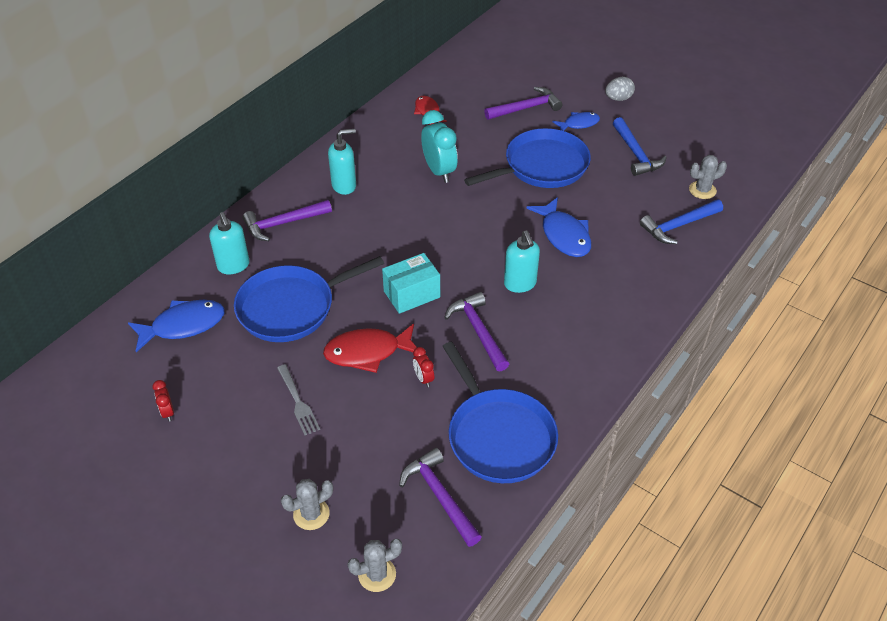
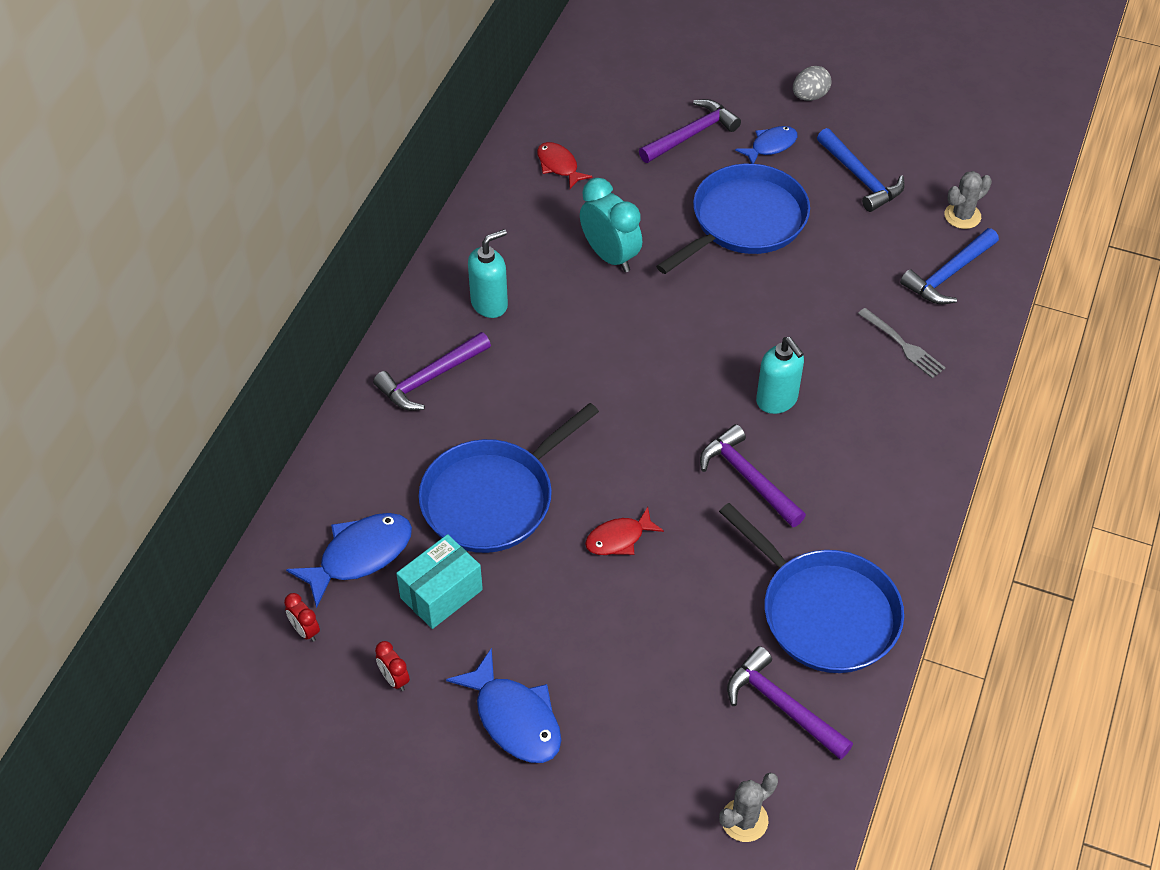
camera: 15 degrees left, 5 degrees up
(233, 266) = (389, 455): turquoise soap dispenser -> none
(297, 401) = (556, 626): grey fork -> grey fork (902, 345)
(311, 514) = (635, 766): grey cactus -> none
(368, 352) = (619, 538): red fish -> red fish, size x0.62
(411, 294) = (643, 445): turquoise box -> turquoise box (441, 594)
(423, 378) = (704, 558): red clock -> red clock (305, 631)
(564, 235) = (808, 318): blue fish -> blue fish (514, 718)

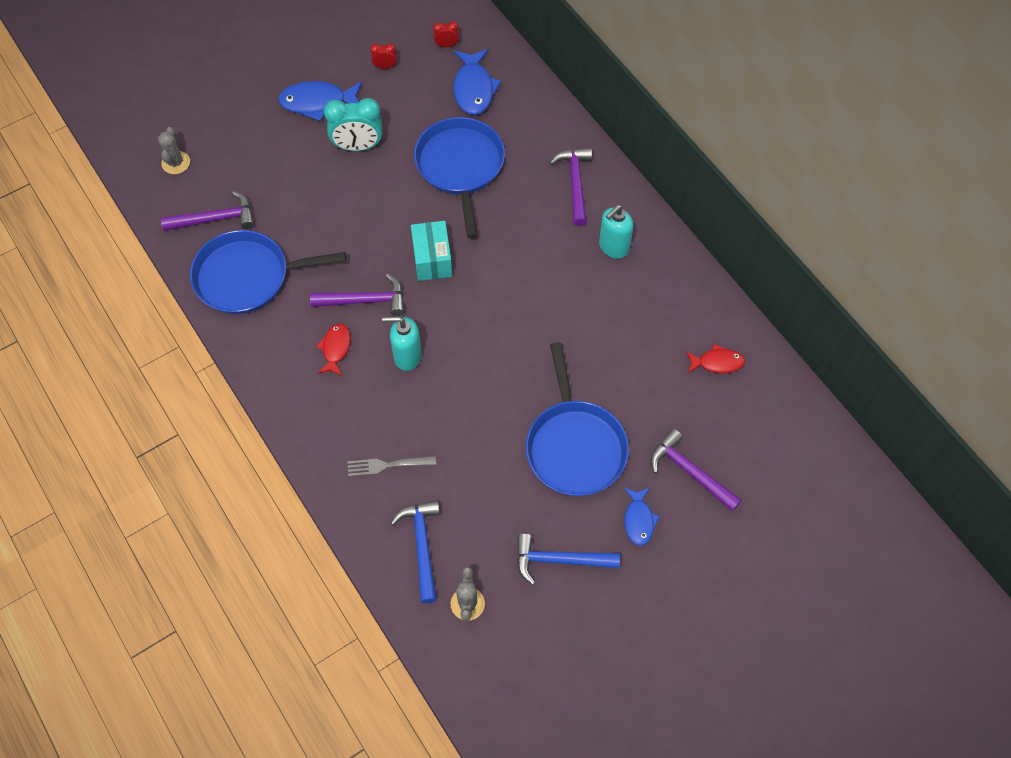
camera: 125 degrees right, 10 degrees up
(441, 594) = (418, 111): turquoise box -> turquoise box (432, 259)
(489, 304) = (613, 247): turquoise soap dispenser -> turquoise soap dispenser turned 45 degrees clockwise
(610, 256) = (604, 340): turquoise clock -> turquoise clock (358, 146)
(619, 538) = (381, 210): red fish -> red fish (335, 348)
(691, 134) = (690, 472): purple hammer -> purple hammer turned 135 degrees clockwise
(809, 96) = (675, 591): grey egg -> none

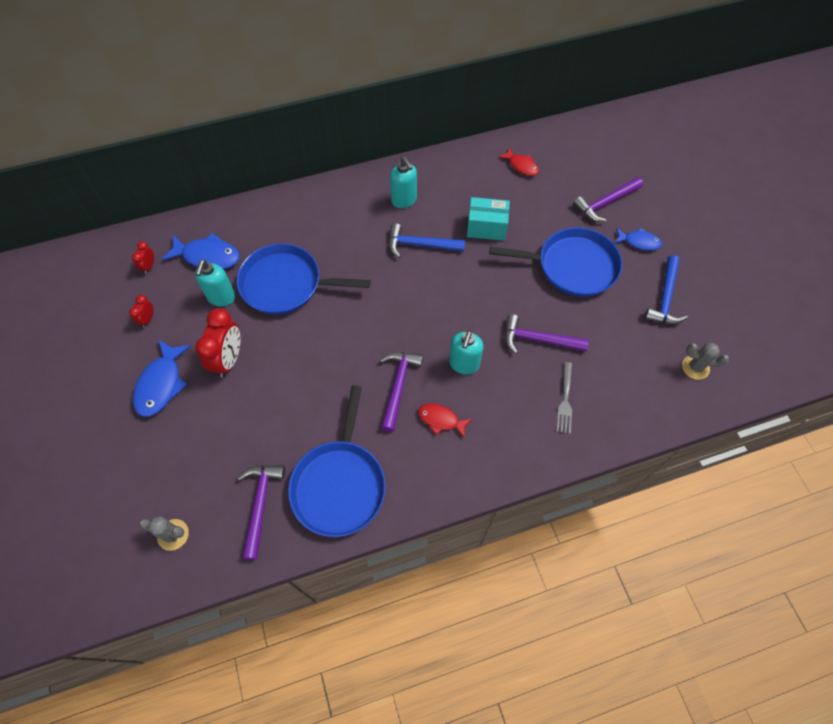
camera: 75 degrees left, 0 degrees up
(358, 146) = (229, 359): turquoise clock -> red clock
(422, 546) = (643, 389): blue hammer -> blue hammer (420, 245)
(427, 117) = (221, 297): none -> turquoise soap dispenser
(432, 259) = (373, 325): turquoise box -> turquoise box (486, 227)
(575, 184) = (336, 210): purple hammer -> purple hammer (538, 340)
(717, 362) = (521, 166): red fish -> red fish turned 120 degrees clockwise

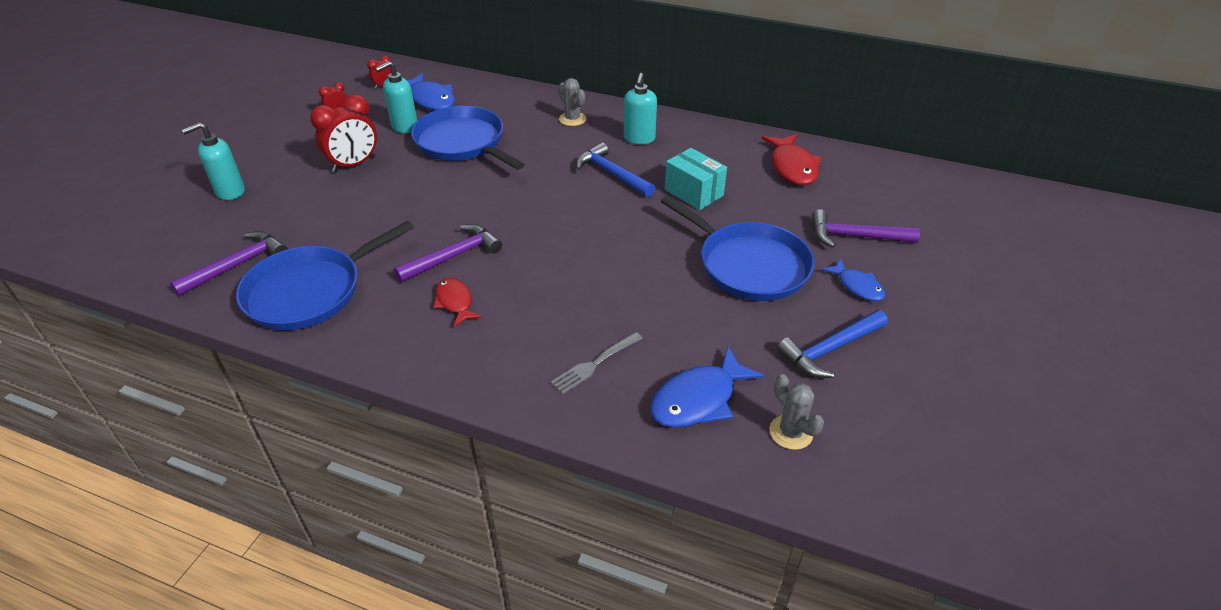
camera: 40 degrees right, 20 degrees down
(161, 384) = (289, 153): blue fish -> blue fish (698, 399)
(173, 534) = (159, 243): grey cactus -> grey cactus (572, 119)
(464, 364) = (533, 276): turquoise soap dispenser -> turquoise soap dispenser (230, 191)
(521, 166) = (792, 167): red fish -> red fish, size x1.62
(538, 340) = (632, 300): purple hammer -> none

